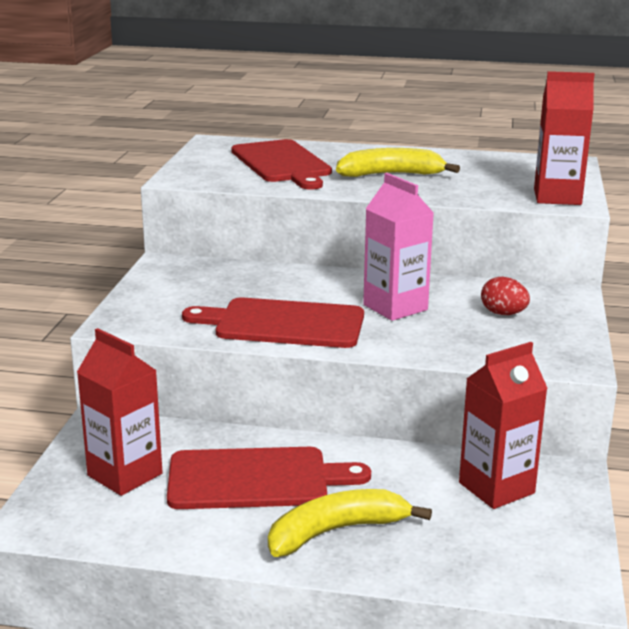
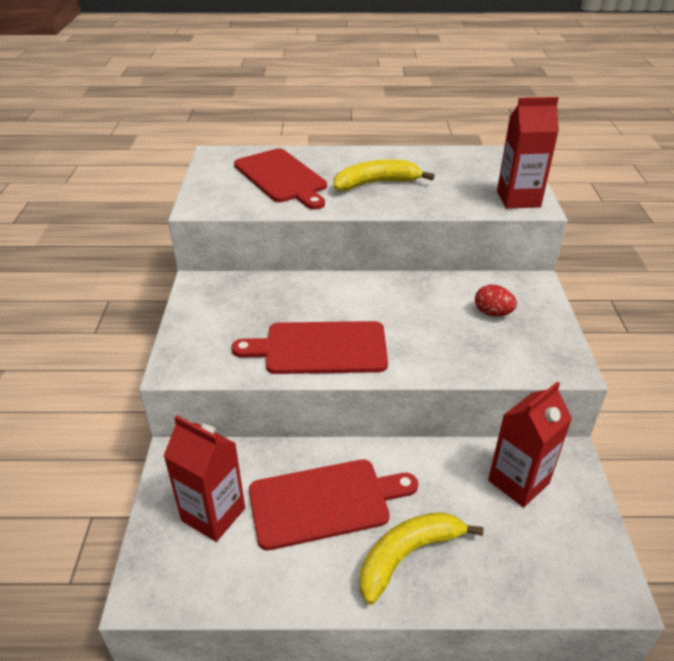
camera: 10 degrees left, 15 degrees up
(395, 307) = (405, 316): pink carton -> none

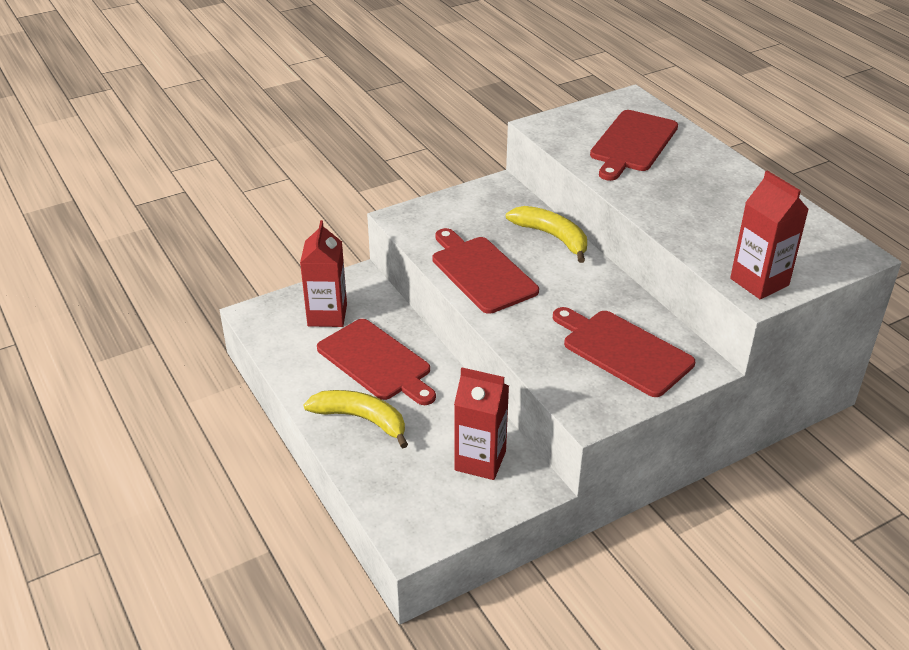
camera: 60 degrees right, 0 degrees up
(376, 183) = (684, 193): yellow banana -> yellow banana (552, 237)
(492, 313) = (623, 351): red egg -> red cutting board

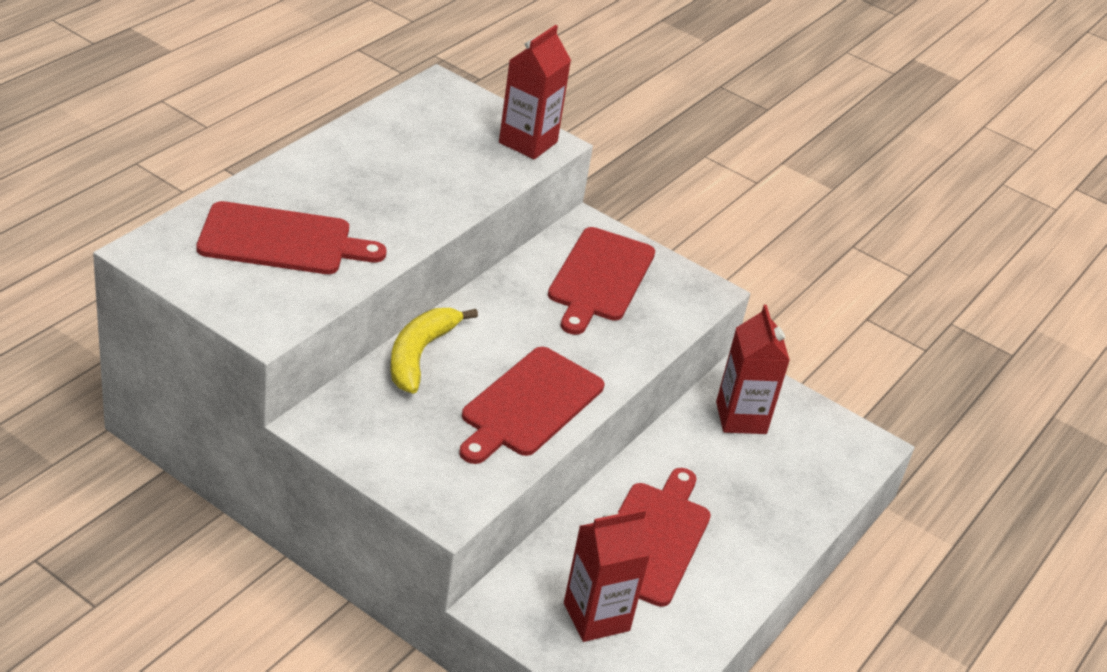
camera: 120 degrees left, 0 degrees up
(361, 419) = (750, 526): yellow banana -> none

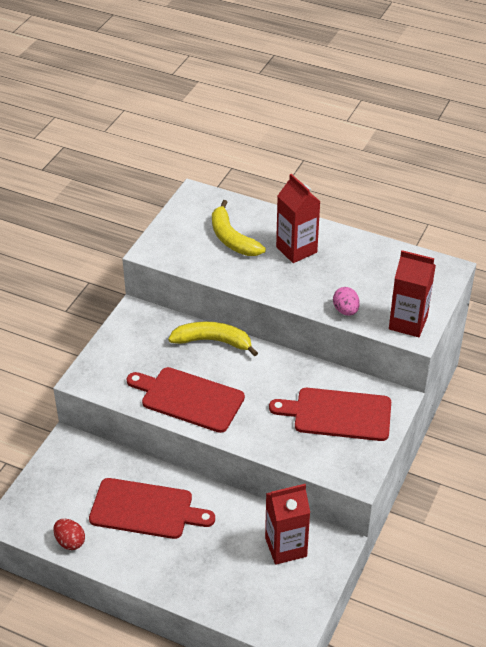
camera: 85 degrees right, 5 degrees up
(281, 240) = (232, 239): red cutting board -> yellow banana
(485, 182) = (345, 310): none -> pink egg
(596, 617) = (71, 490): red carton -> red carton (296, 250)
(695, 635) = (70, 542): none -> red egg

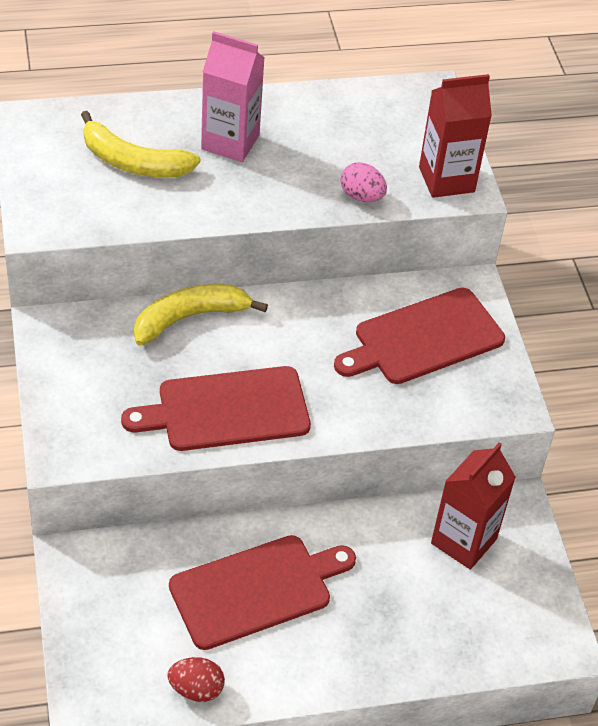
camera: 40 degrees left, 5 degrees up
(296, 250) = (230, 142): red carton -> pink carton

